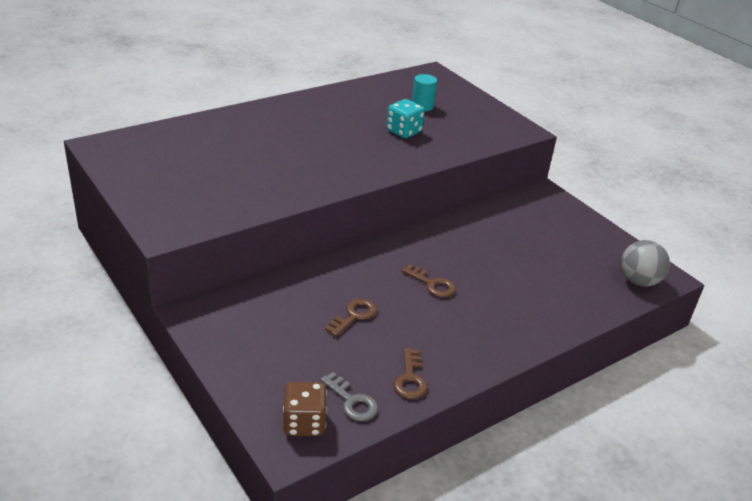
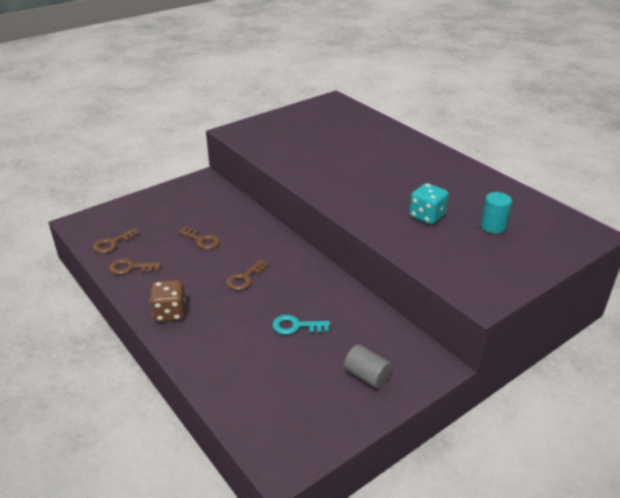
camera: 90 degrees right, 0 degrees up
(304, 423) = (97, 226): brown dice -> brown dice (170, 313)
(352, 401) = (113, 243): grey key -> brown key
(506, 256) = (296, 326): none -> turquoise key
(563, 226) = (367, 376): none -> grey cylinder
(638, 281) = (269, 434): grey ball -> none

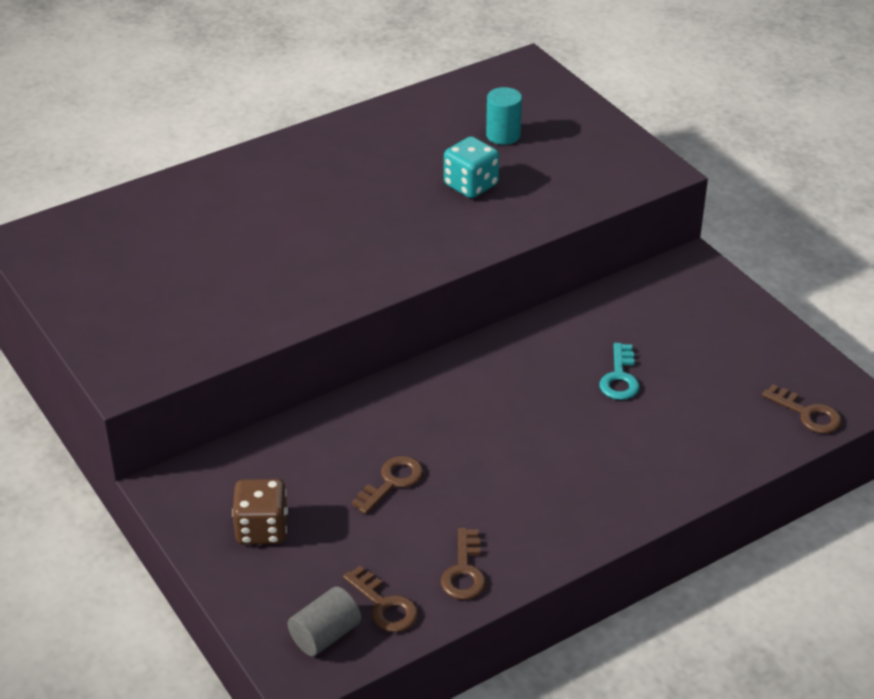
camera: 85 degrees left, 5 degrees up
(170, 313) = (587, 511): brown dice -> brown dice (262, 529)
(245, 278) = (506, 428): brown key -> brown key (807, 414)
(367, 376) = (712, 322): grey cylinder -> grey cylinder (325, 635)

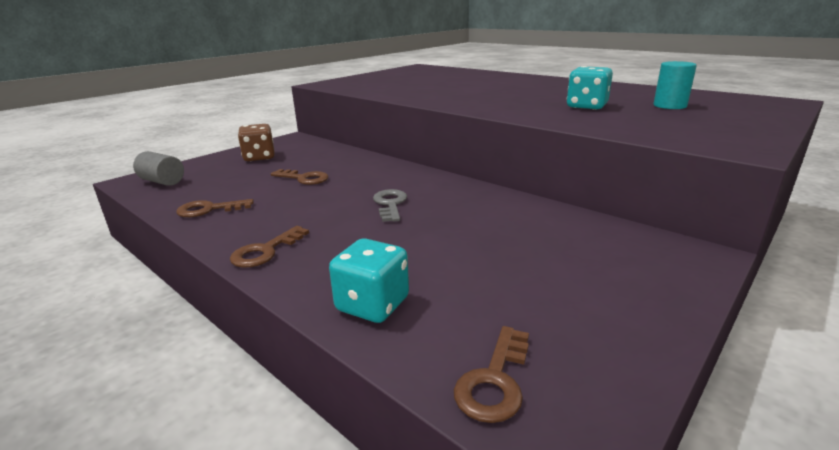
camera: 75 degrees right, 15 degrees down
(384, 605) = (182, 192): brown key -> brown key (266, 251)
(517, 415) = (390, 204): none -> grey key
(620, 378) = (468, 238): turquoise key -> none
(712, 455) = (372, 304): none -> turquoise dice

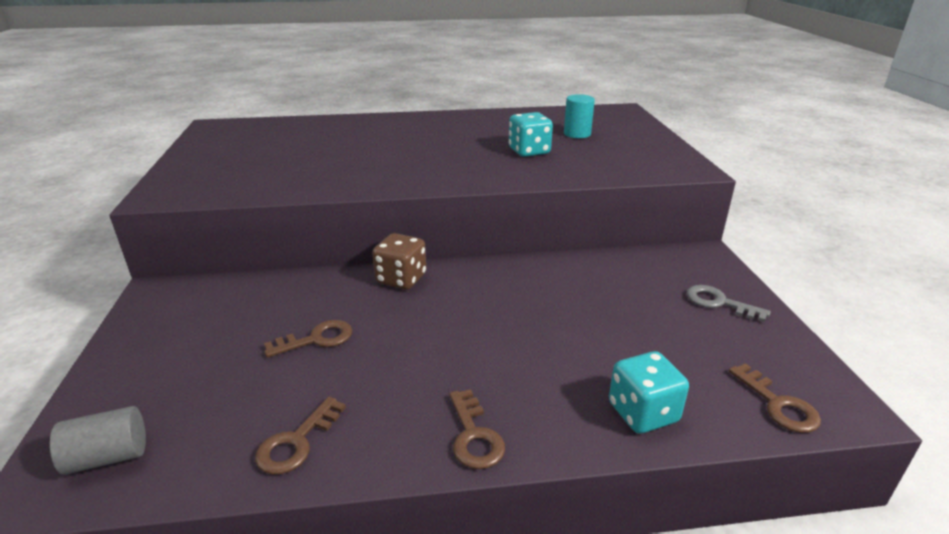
camera: 50 degrees left, 5 degrees up
(259, 157) = (178, 342): brown dice -> brown dice (401, 279)
(390, 204) = (470, 320): grey key -> grey key (719, 303)

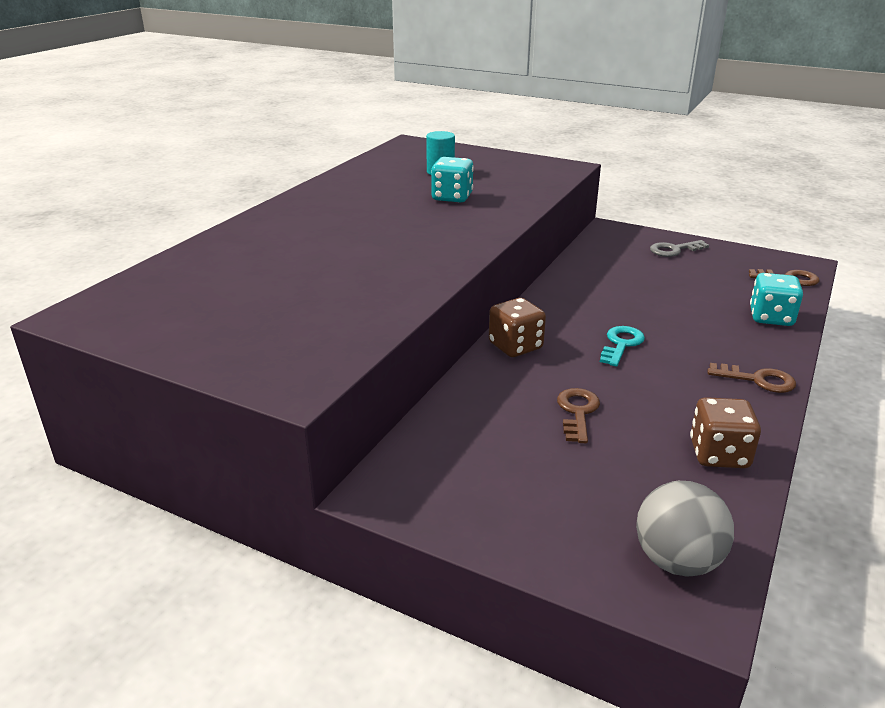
camera: 55 degrees left, 0 degrees up
(108, 457) = (677, 561): grey cylinder -> grey ball
(297, 442) = (719, 454): brown key -> brown dice
(461, 328) = (621, 344): none -> turquoise key

